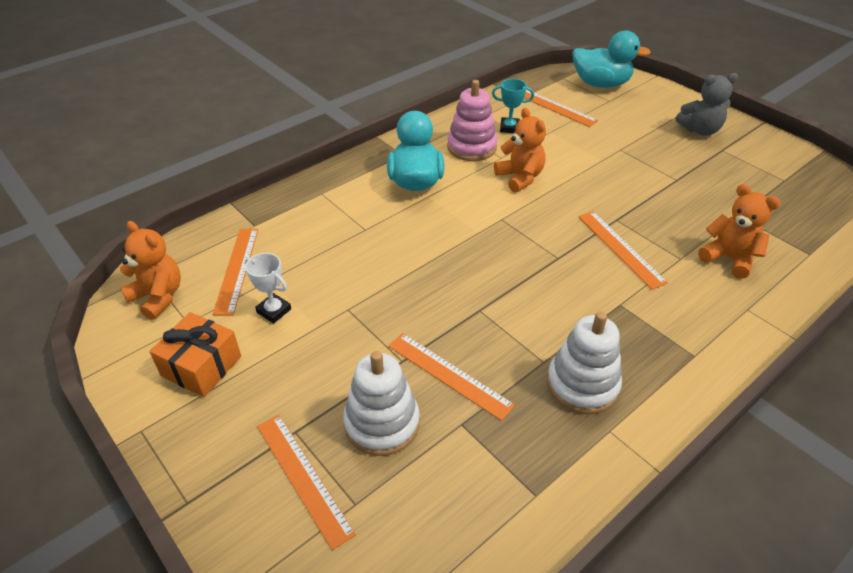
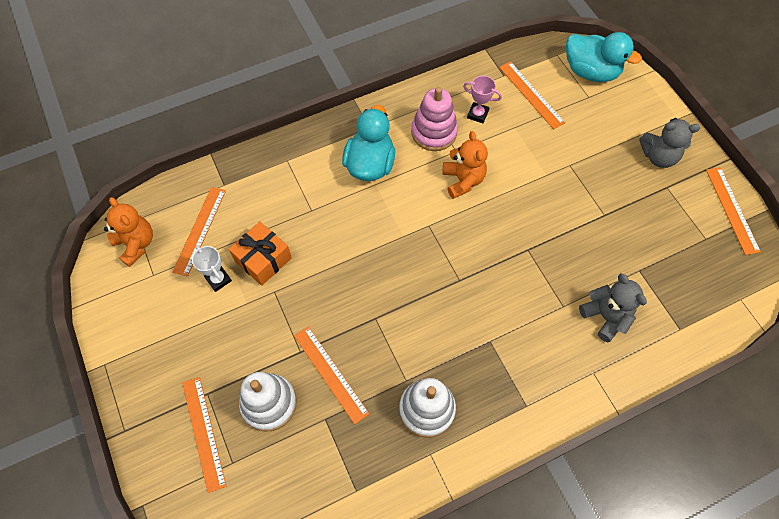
camera: 15 degrees right, 20 degrees up
(201, 366) = (155, 319): orange gift -> orange gift (263, 259)
(509, 128) = (477, 114): turquoise trophy -> pink trophy
(620, 248) = (516, 283): orange ruler -> orange ruler (732, 210)
(729, 258) = (605, 316): orange teddy bear -> grey teddy bear

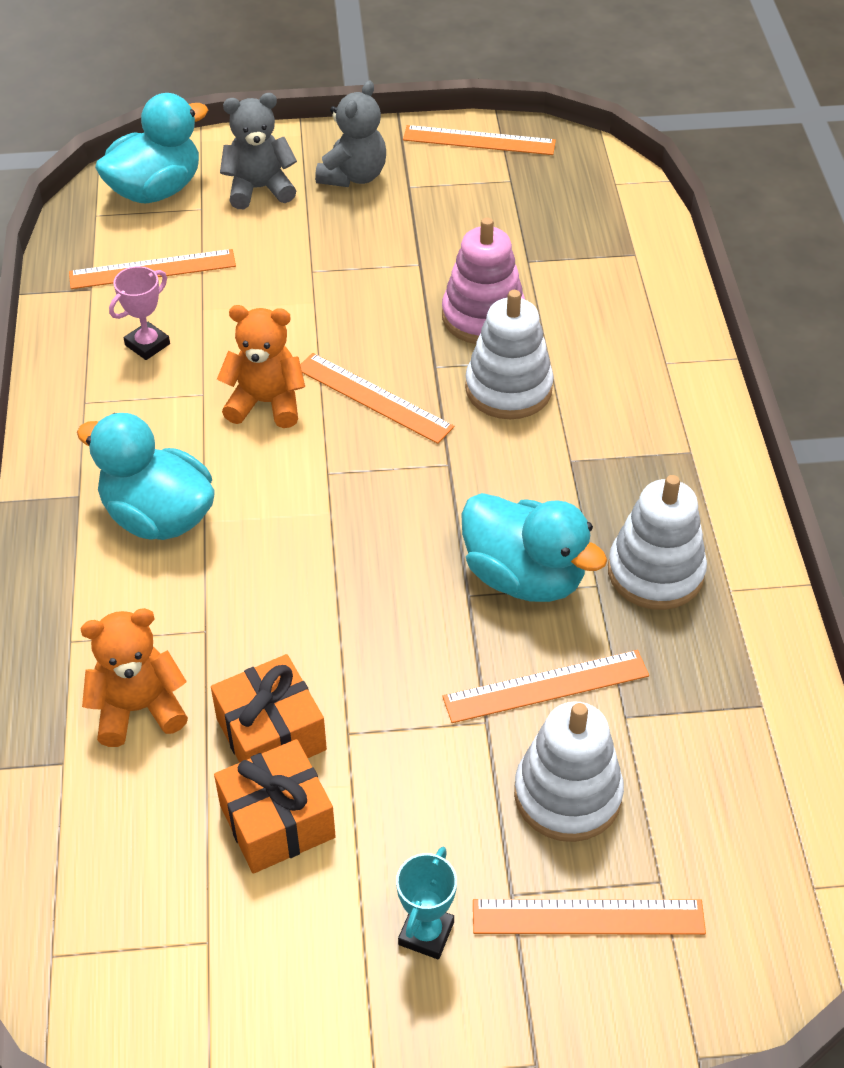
camera: 70 degrees left, 15 degrees down
(136, 244) = (115, 961): orange teddy bear -> orange teddy bear (138, 709)
(178, 362) = (426, 933): none -> turquoise trophy
(199, 230) = (147, 830): orange ruler -> orange ruler (373, 398)
(218, 279) = (277, 821): white trophy -> orange gift
(397, 341) = (524, 577): none -> turquoise duck
(434, 132) = (147, 410): pink stacking toy -> pink stacking toy (483, 316)
(529, 292) = (508, 389): none -> white stacking toy
(605, 316) = (585, 320): grey teddy bear -> grey teddy bear (259, 189)

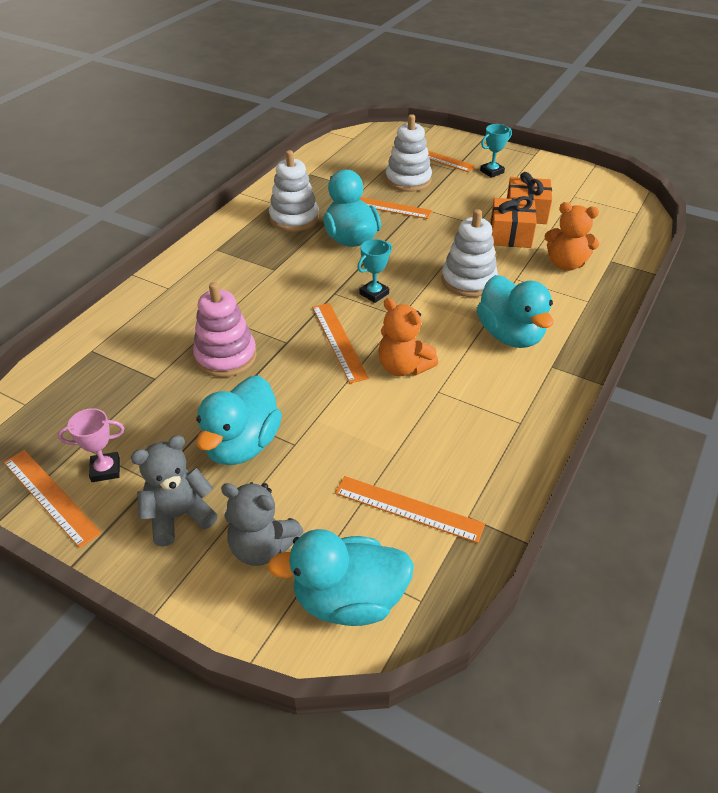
camera: 145 degrees left, 5 degrees down
(147, 344) = (452, 443): pink trophy -> pink trophy (105, 470)
(362, 247) = (242, 445): none -> turquoise duck
(393, 490) = (374, 294): none -> turquoise trophy
(508, 389) = (262, 312): white stacking toy -> white stacking toy (468, 281)

